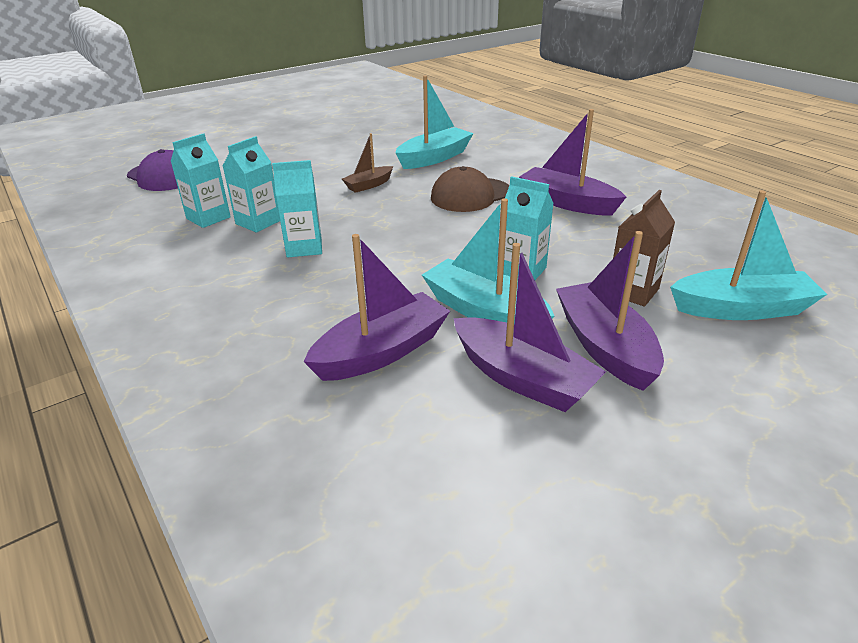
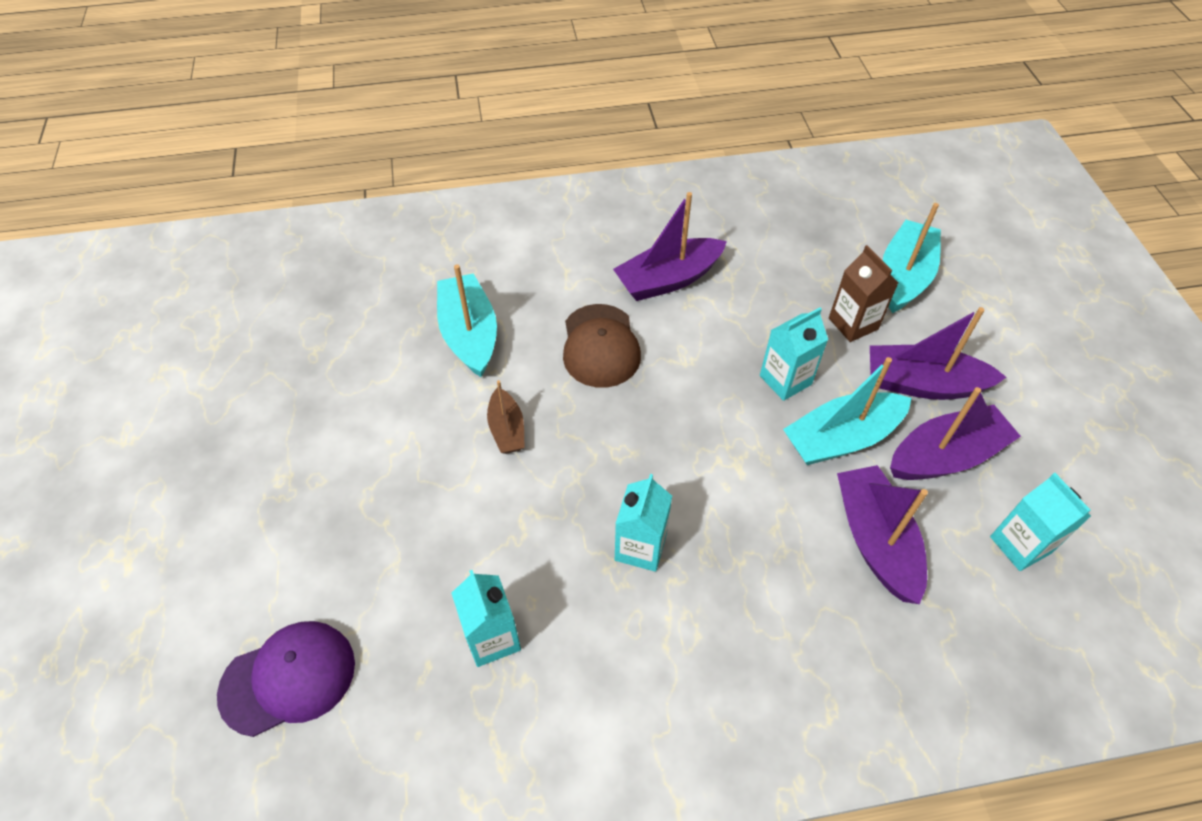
camera: 65 degrees left, 20 degrees up
(258, 222) = (543, 580): turquoise carton -> turquoise carton (1020, 545)

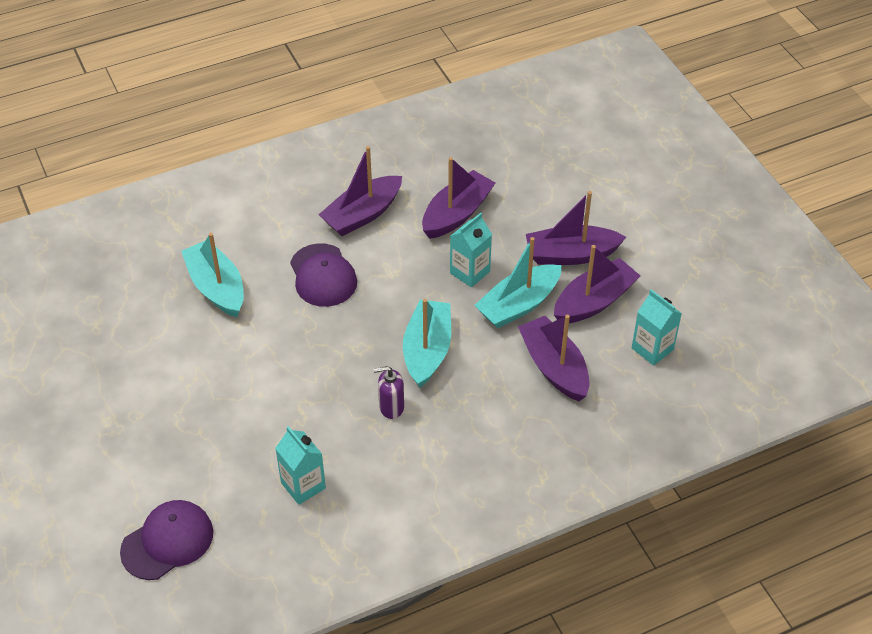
camera: 15 degrees left, 5 degrees down
(507, 429) = (269, 350): brown boat -> none
(600, 346) = (323, 275): brown cap -> purple cap
(640, 547) = (391, 407): turquoise carton -> purple soap dispenser
(784, 301) = (457, 214): none -> purple boat
(853, 324) = (512, 221): brown carton -> none
(904, 276) = (545, 177): turquoise boat -> turquoise boat (427, 351)

